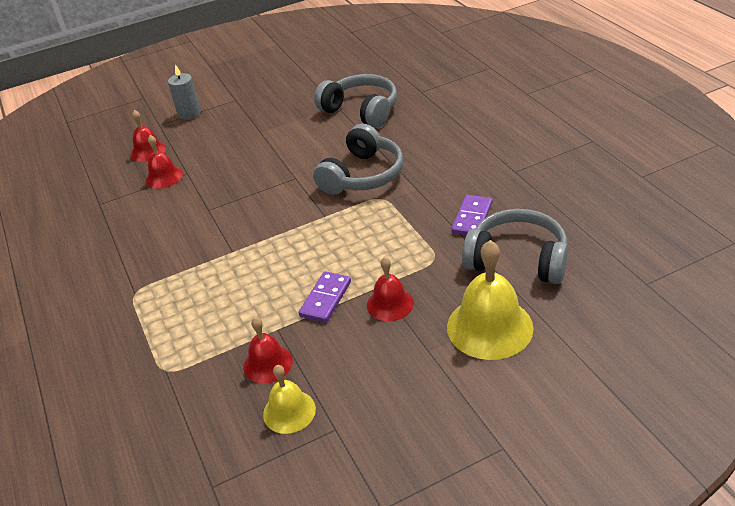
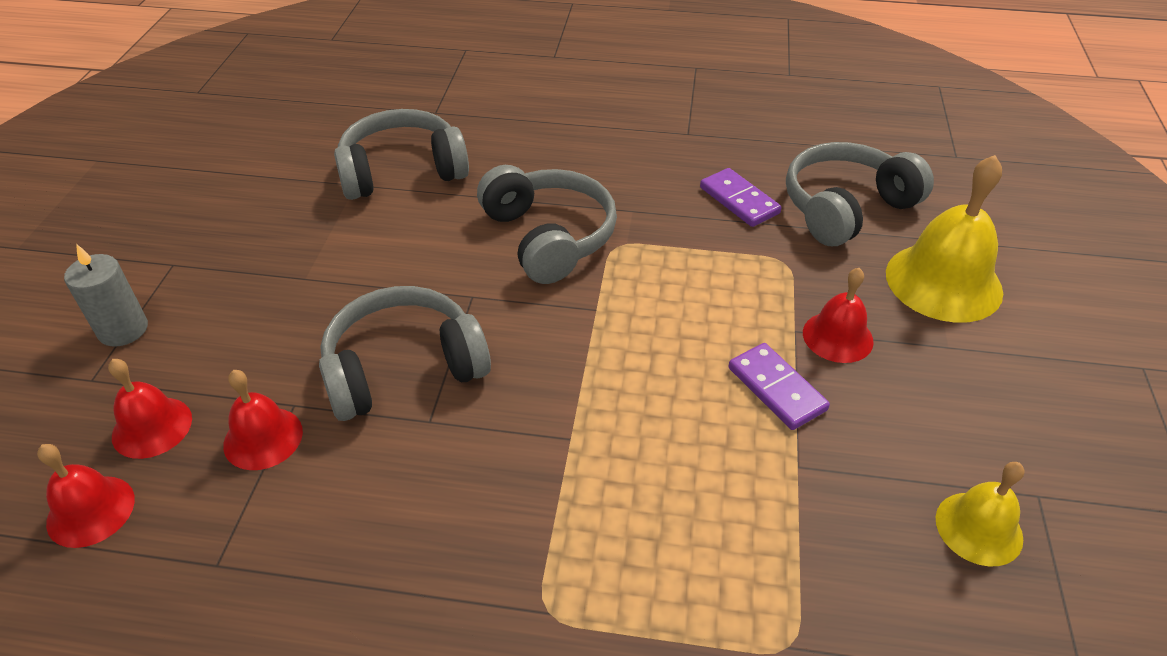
camera: 60 degrees left, 5 degrees up
(232, 186) = (403, 368): none -> grey headphones
(268, 363) = (864, 509): red bell -> red bell (90, 511)

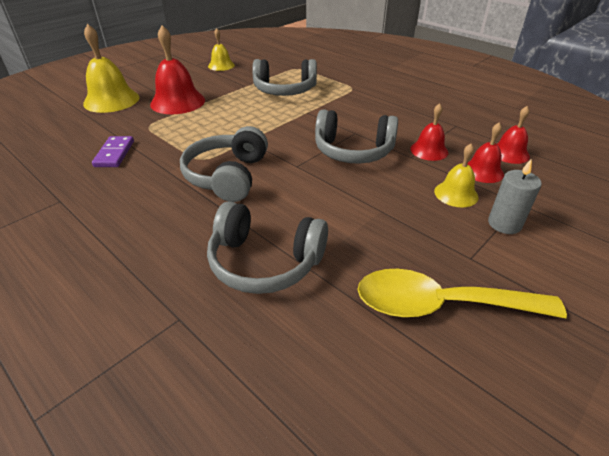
camera: 145 degrees left, 5 degrees down
(198, 353) = (456, 194): none -> yellow bell
(202, 205) = (441, 305): none -> yellow spoon
(776, 389) = (222, 99): purple domino -> none
(837, 337) = (178, 102): red bell -> red bell, size x1.73
(846, 207) = (82, 132): grey headphones -> grey headphones (285, 90)

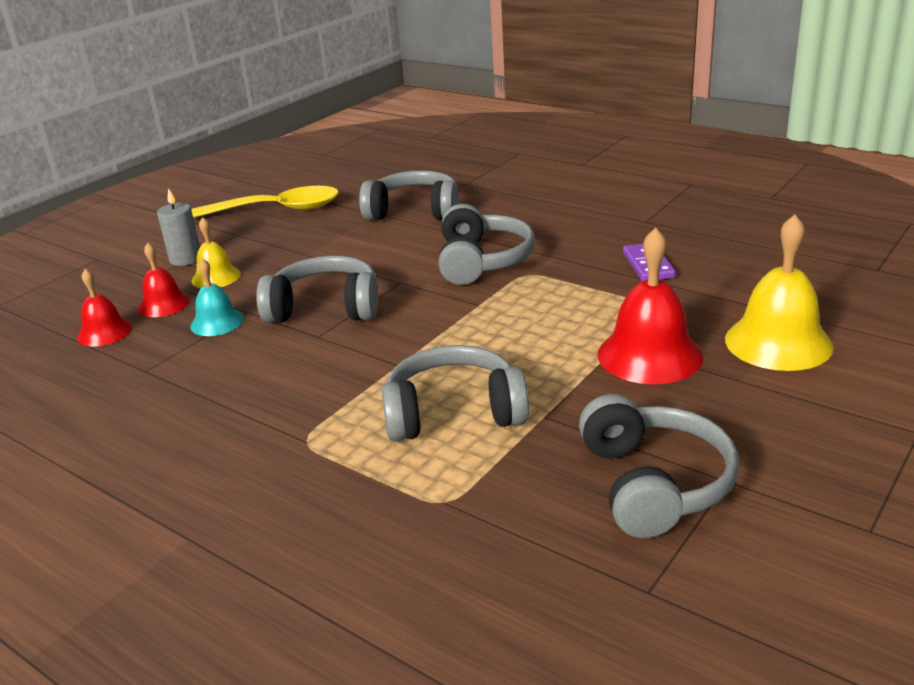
camera: 175 degrees right, 10 degrees down
(221, 65) = (654, 484): yellow bell -> grey headphones
(429, 150) = (217, 322): red bell -> turquoise bell

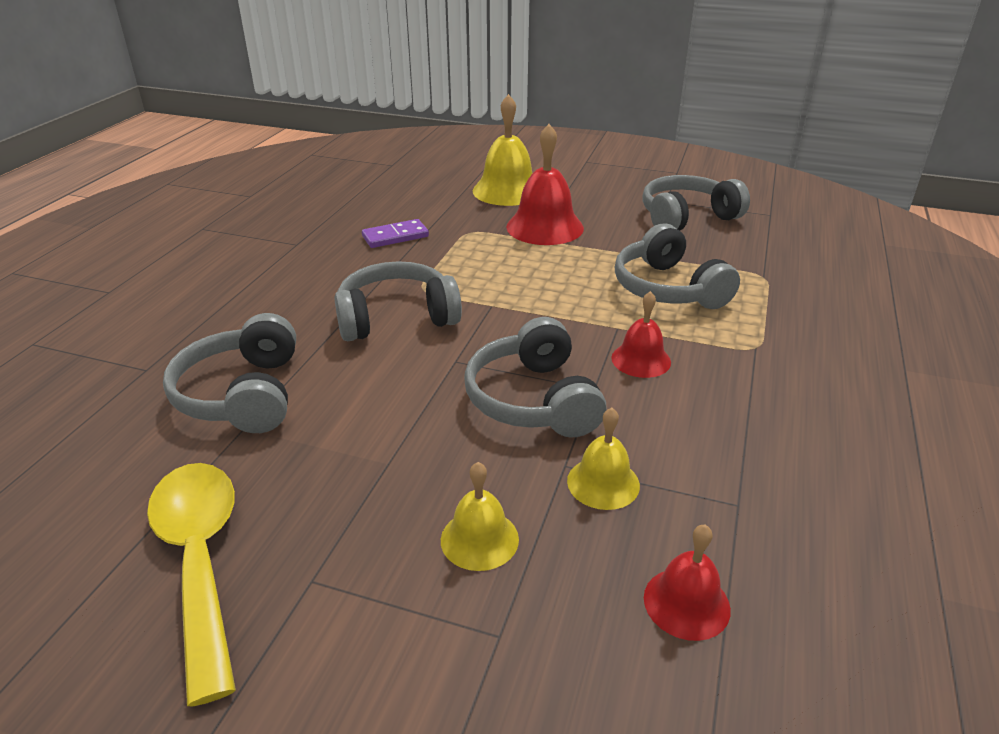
camera: 110 degrees left, 5 degrees up
(164, 304) = (580, 567): red bell -> red bell (641, 360)
(185, 259) = (420, 615): grey candle -> none
(217, 322) = (603, 483): turquoise bell -> yellow bell

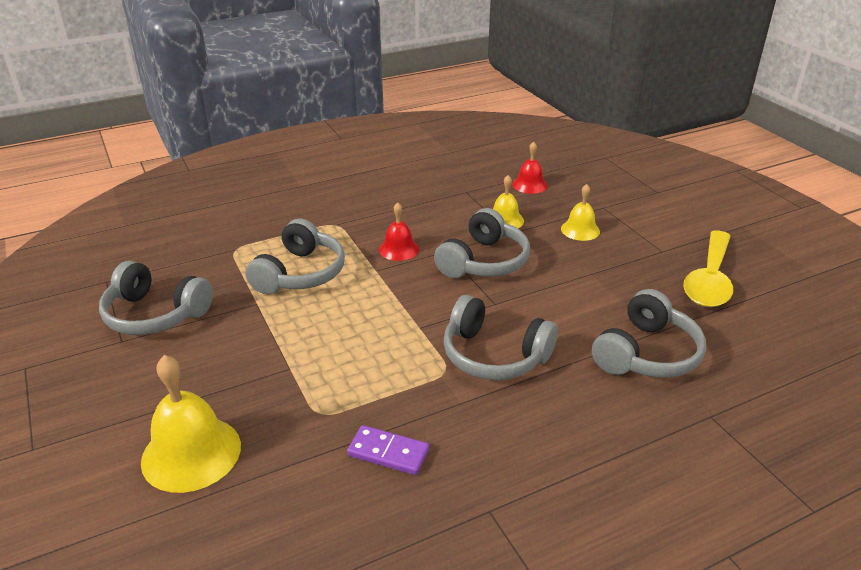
camera: 135 degrees left, 0 degrees up
(545, 227) = (260, 376): red bell -> none

